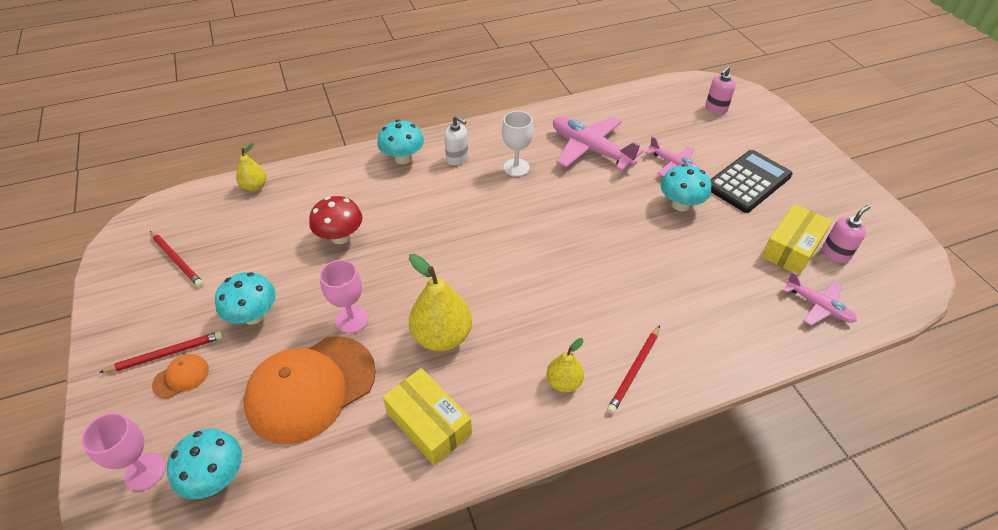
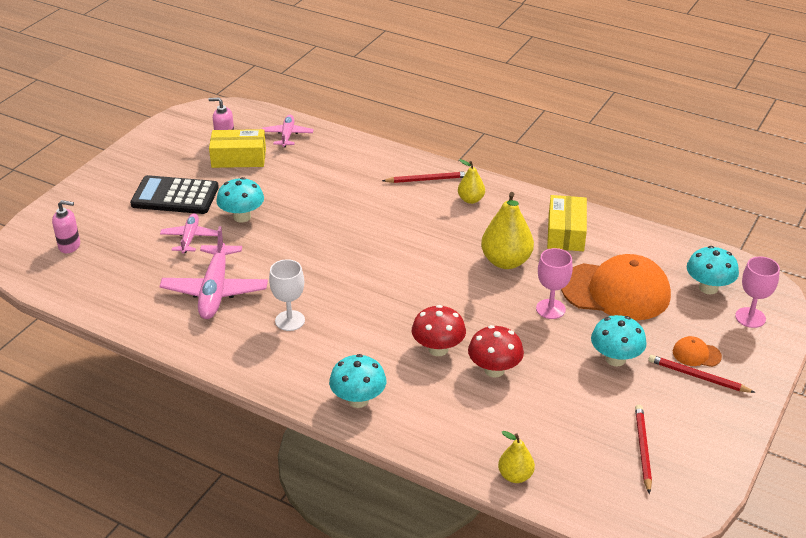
camera: 130 degrees left, 10 degrees down
(397, 221) = (438, 349): none -> red mushroom
(457, 159) = (318, 364): white soap dispenser -> none

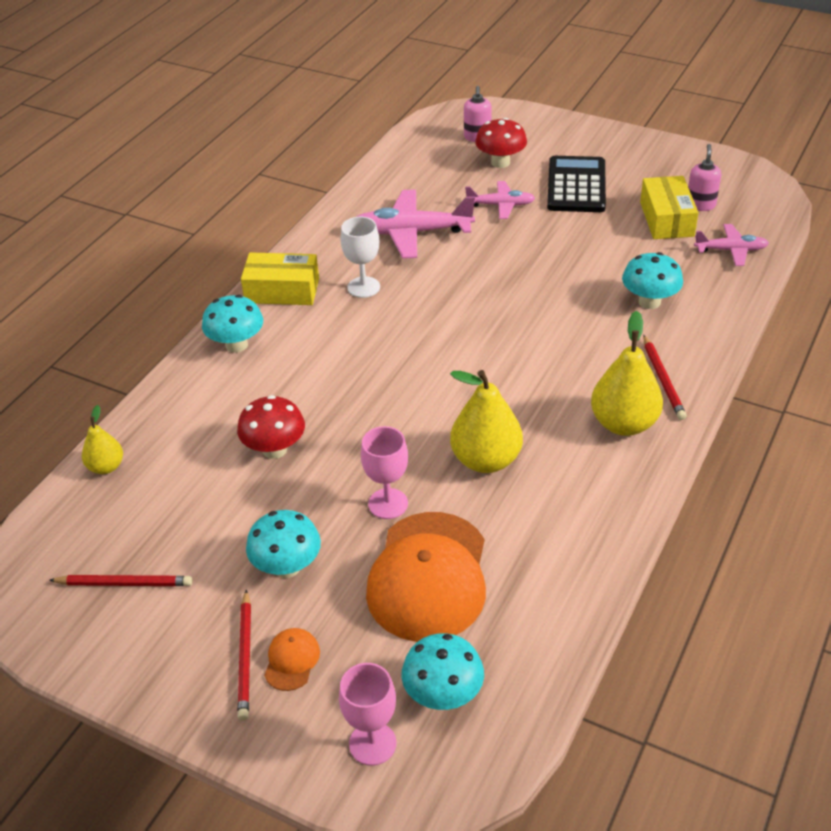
camera: 90 degrees right, 5 degrees up
(242, 217) = (546, 235): turquoise mushroom -> turquoise mushroom (649, 302)
(438, 349) = (313, 401): red mushroom -> red mushroom (500, 162)
(471, 200) = (624, 424): yellow pear -> yellow pear, size x1.77
(566, 233) = (562, 525): yellow box -> yellow box (282, 290)
(698, 377) = (245, 657): red pencil -> red pencil turned 150 degrees clockwise

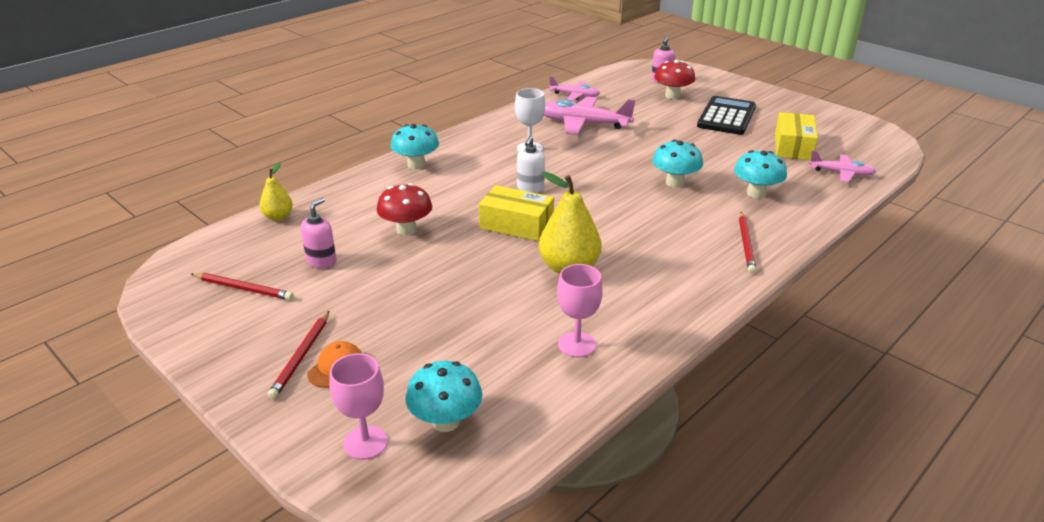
camera: 15 degrees right, 10 degrees down
(282, 290) = (468, 141): yellow box -> yellow box (516, 225)
(287, 567) = (370, 304): turquoise mushroom -> turquoise mushroom (675, 183)
(388, 504) = (474, 280): pink goblet -> pink goblet (577, 344)
(392, 351) = (530, 188): none -> white soap dispenser
(428, 576) = (479, 335): orange cap -> none
(501, 205) = (660, 119): pink plane -> pink plane (575, 95)
(624, 424) = (698, 266): yellow pear -> none
(700, 205) = (826, 142): pink soap dispenser -> pink soap dispenser (322, 261)

